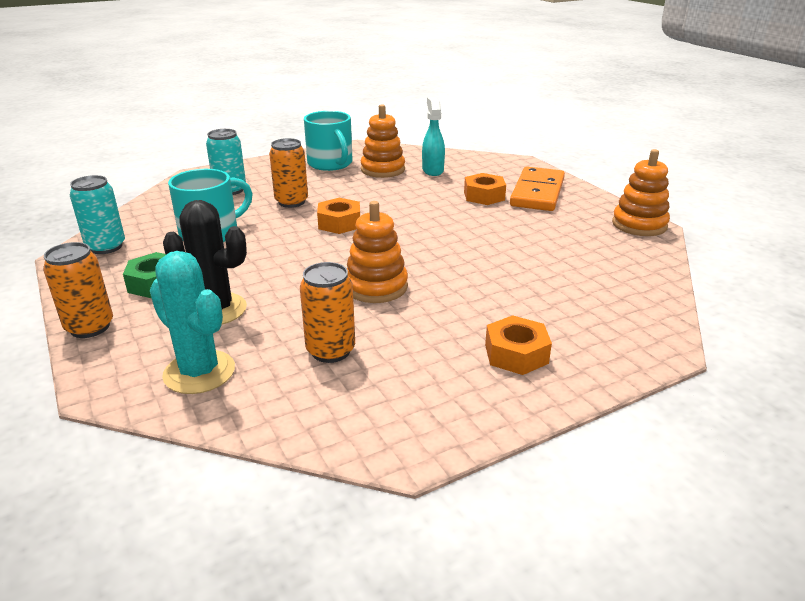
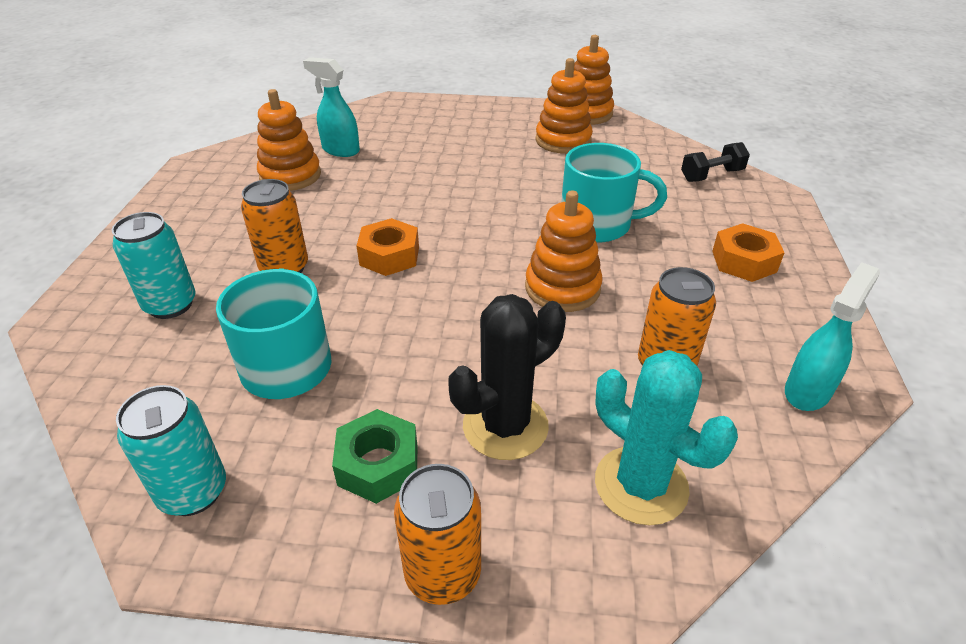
camera: 55 degrees left, 10 degrees up
(199, 372) = (641, 485): turquoise cactus -> turquoise cactus turned 60 degrees clockwise
(330, 164) = (216, 201): turquoise mug -> turquoise mug (598, 225)
(366, 425) = (807, 391): none -> turquoise spray bottle
(484, 196) = (441, 150): orange nut -> none
(537, 192) = (470, 124): orange domino -> none
(576, 229) = (563, 140): none -> orange stacking toy
(638, 305) = (711, 175): none -> black dumbbell

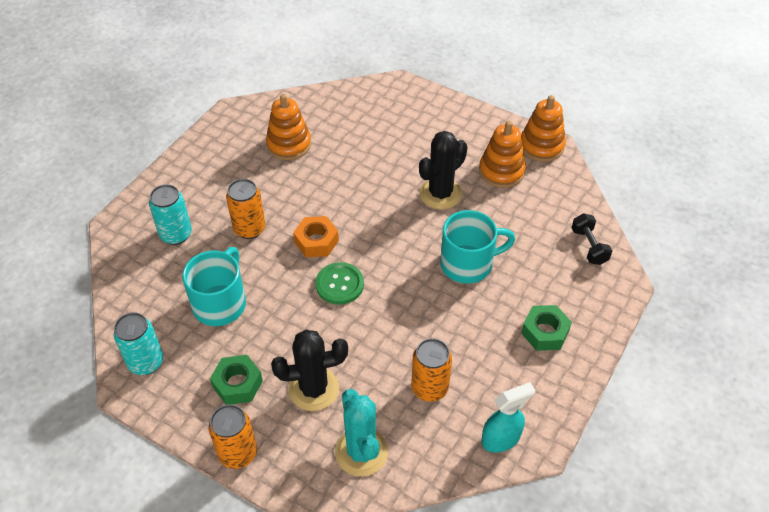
camera: 25 degrees right, 10 degrees up
(340, 150) = (334, 128): turquoise spray bottle -> none
(453, 290) = (339, 284): none -> green button
(512, 174) = (440, 194): none -> black cactus
(562, 288) = (408, 308): orange stacking toy -> none
(598, 225) = (468, 263): turquoise mug -> turquoise mug turned 45 degrees counterclockwise
(711, 175) = (589, 246): black dumbbell -> black dumbbell turned 75 degrees clockwise
(744, 261) = (545, 332): orange nut -> green nut

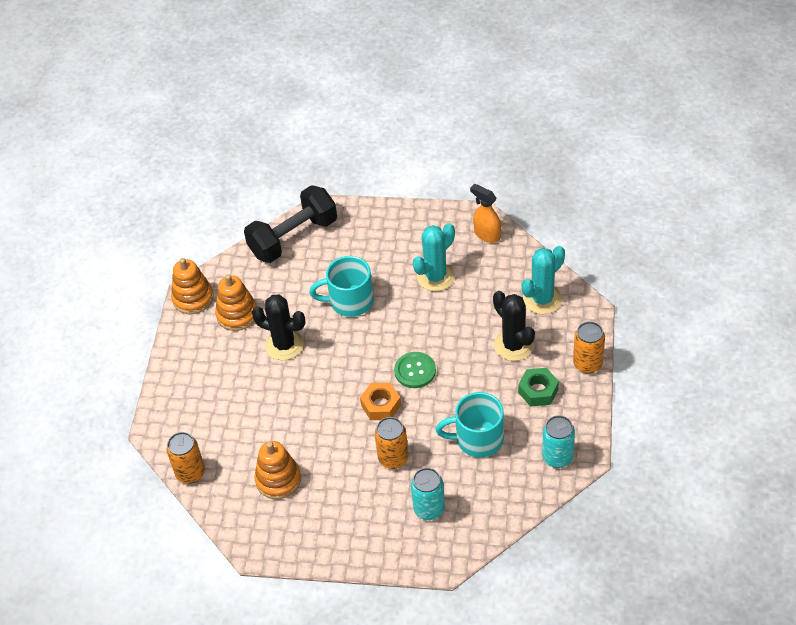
camera: 110 degrees left, 0 degrees up
(429, 388) = (472, 283): orange can -> orange can (190, 473)
(460, 355) = (435, 277): none -> turquoise cactus
(468, 263) = (350, 301): turquoise mug -> turquoise mug turned 60 degrees counterclockwise
(501, 439) = (487, 234): turquoise spray bottle -> orange spray bottle
(545, 332) = (388, 239): green nut -> none
(589, 246) = (293, 238): black dumbbell -> black dumbbell, size x2.14

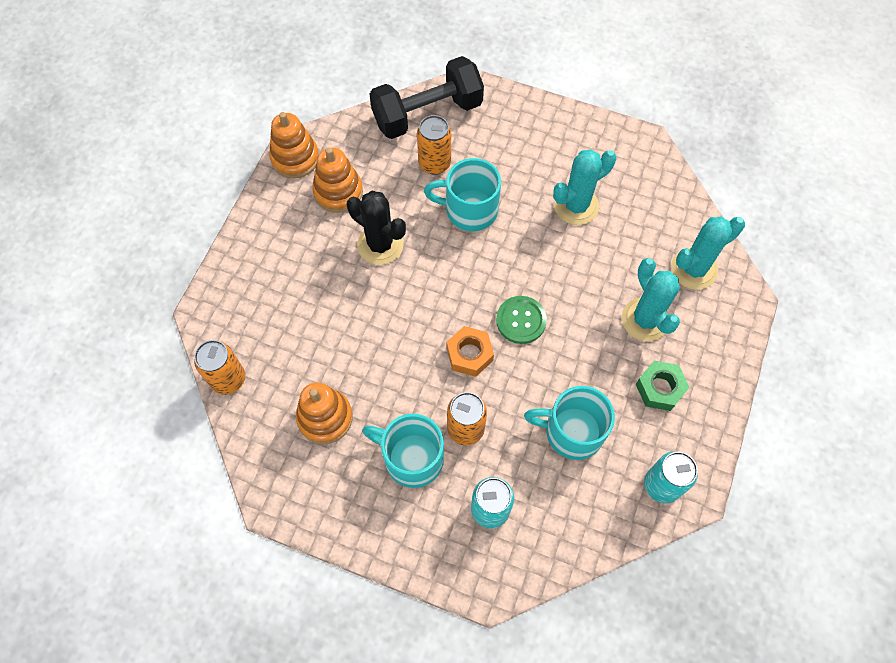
camera: 10 degrees right, 15 degrees up
(356, 490) = (411, 458): none -> turquoise mug
(487, 234) = (649, 168): orange spray bottle -> none
(513, 345) = (645, 319): black cactus -> turquoise cactus
(587, 364) = (728, 369): orange can -> orange can (434, 163)

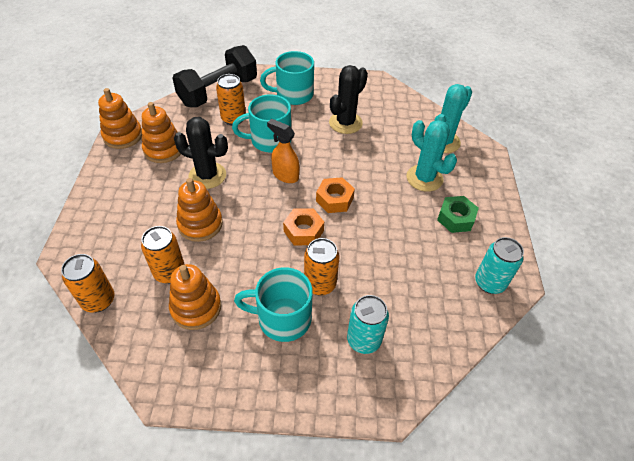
camera: 20 degrees left, 15 degrees down
(307, 366) = (169, 272): none -> orange can
(355, 312) = (200, 224): none -> orange stacking toy
(472, 269) = (285, 175): none -> orange spray bottle
(521, 320) = (334, 199): green button -> orange nut
(572, 432) = (405, 264): turquoise mug -> turquoise mug (293, 94)
(576, 206) = (345, 123): turquoise cactus -> black cactus

